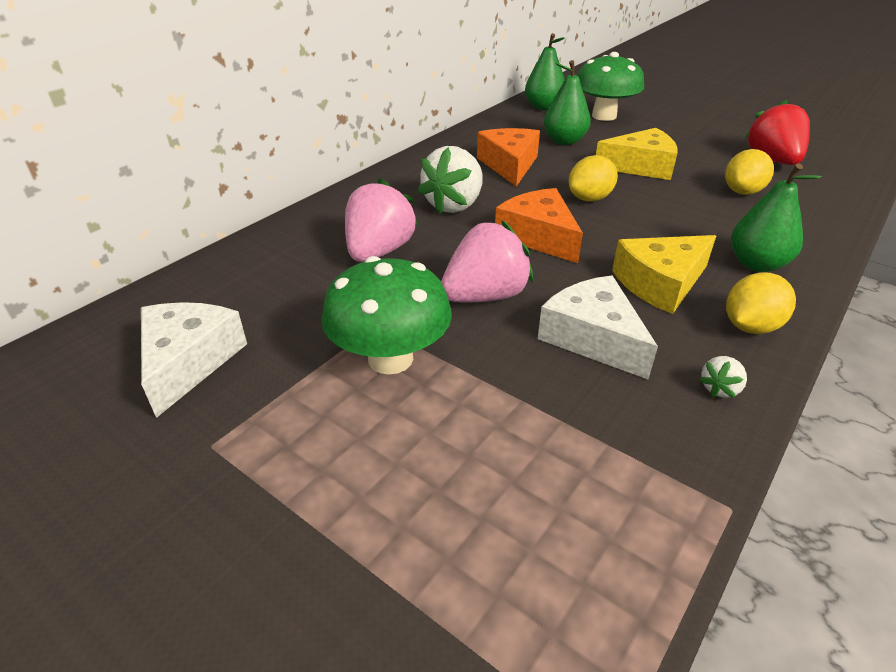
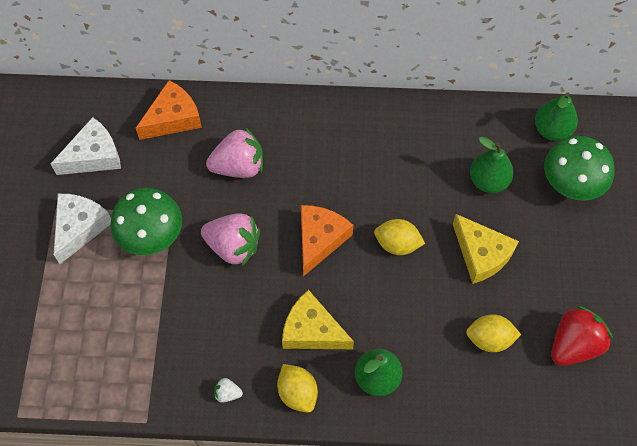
camera: 55 degrees right, 25 degrees up
(454, 205) = (324, 170): white strawberry -> none
(509, 165) = (412, 168): orange cheese -> orange cheese (173, 118)
(593, 338) = (231, 318): white cheese -> white cheese (80, 228)
(750, 326) = (297, 393): yellow lemon -> yellow lemon turned 45 degrees clockwise

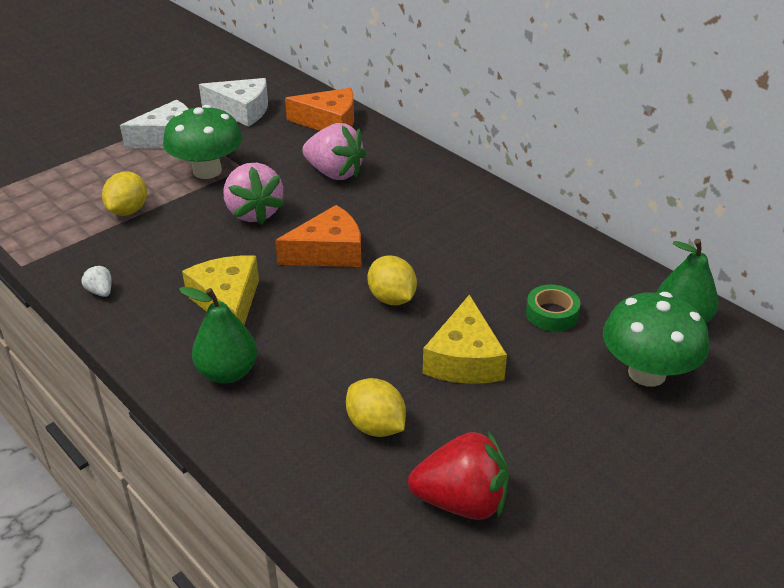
camera: 45 degrees right, 25 degrees down
(297, 393) = (149, 331): yellow lemon -> yellow lemon (128, 210)
(488, 181) = (552, 314): green pear -> green tape

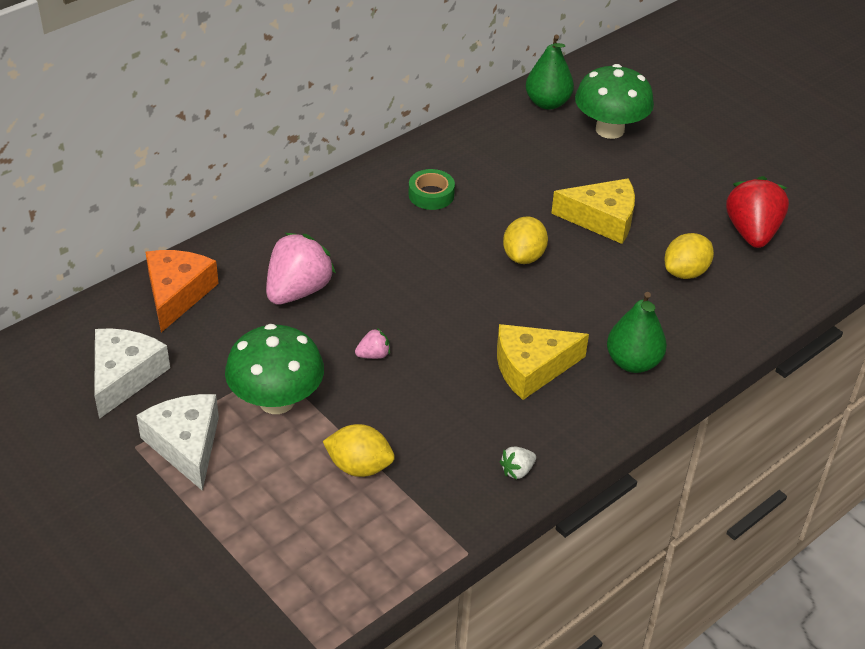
camera: 90 degrees left, 5 degrees up
(254, 213) = (373, 355): pink strawberry -> pink strawberry, size x0.45
(328, 252) = (450, 297): orange cheese -> none
(392, 298) = (523, 256): yellow lemon -> yellow lemon turned 45 degrees counterclockwise
(552, 314) = (542, 166): green tape -> green tape (431, 195)

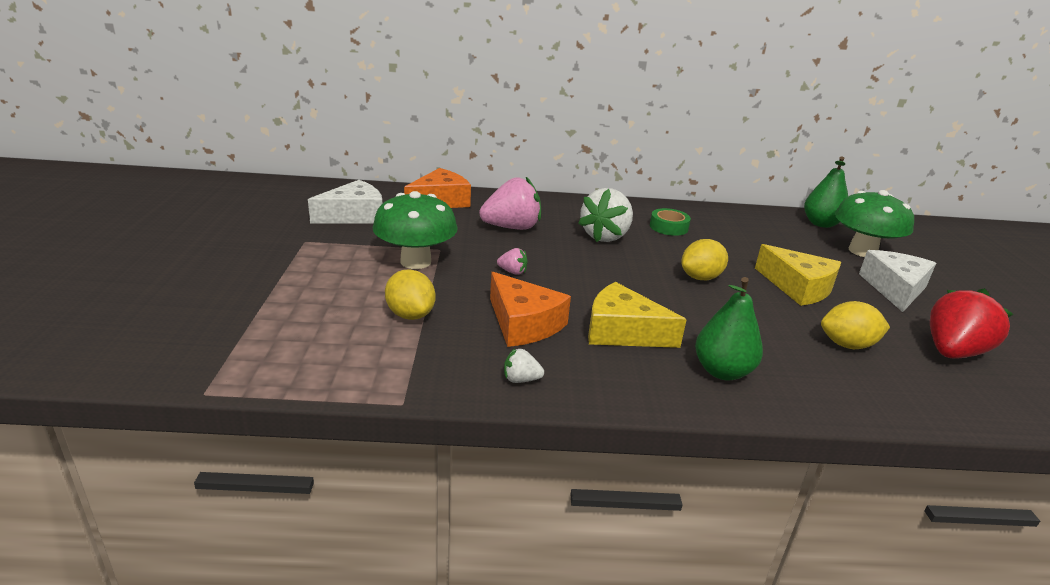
camera: 40 degrees right, 15 degrees down
(186, 445) = (331, 253): white cheese -> white cheese (895, 289)
(393, 247) = (605, 236): none -> white strawberry
(454, 412) = (523, 324): none -> orange cheese

